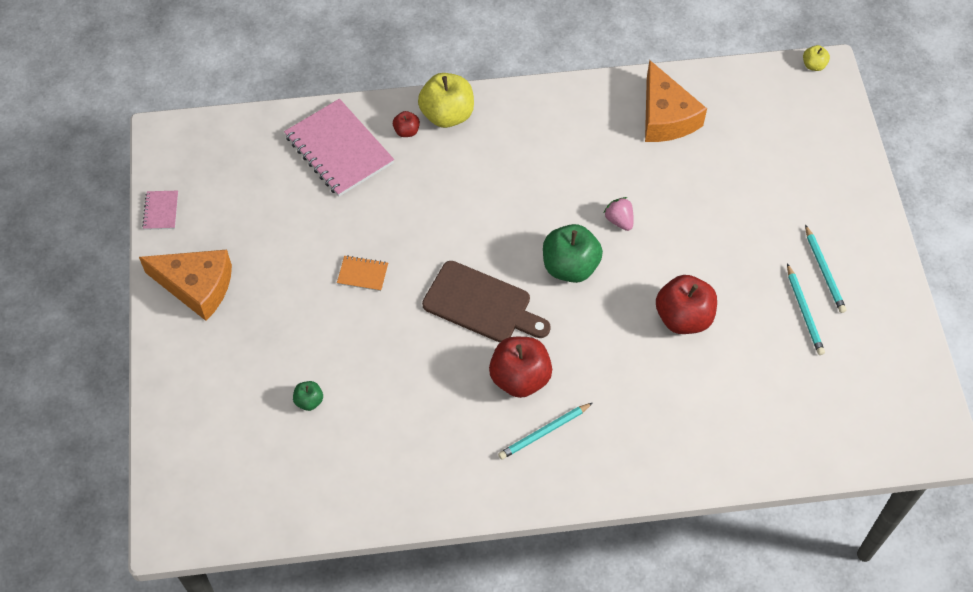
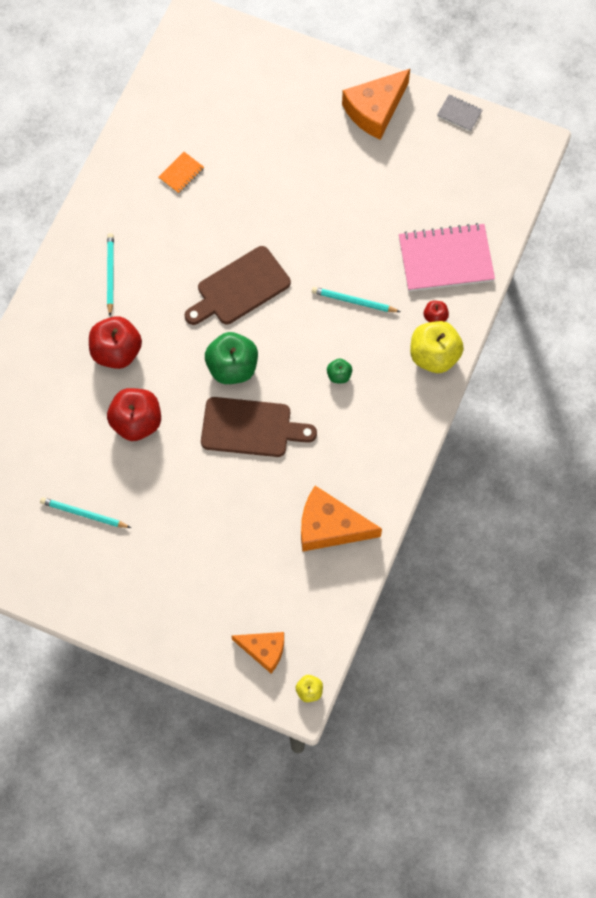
camera: 120 degrees right, 10 degrees up
(161, 211) = (459, 114): pink notebook -> grey notebook
(309, 401) = (233, 140): green apple -> green apple (339, 375)
(363, 274) = (317, 221): orange notebook -> orange notebook (181, 173)
(520, 378) = (162, 281): red apple -> red apple (117, 352)
(619, 220) = (251, 428): pink strawberry -> brown cutting board
(808, 111) = (264, 650): none -> orange cheese
(824, 271) = (107, 554): turquoise pencil -> turquoise pencil (354, 301)

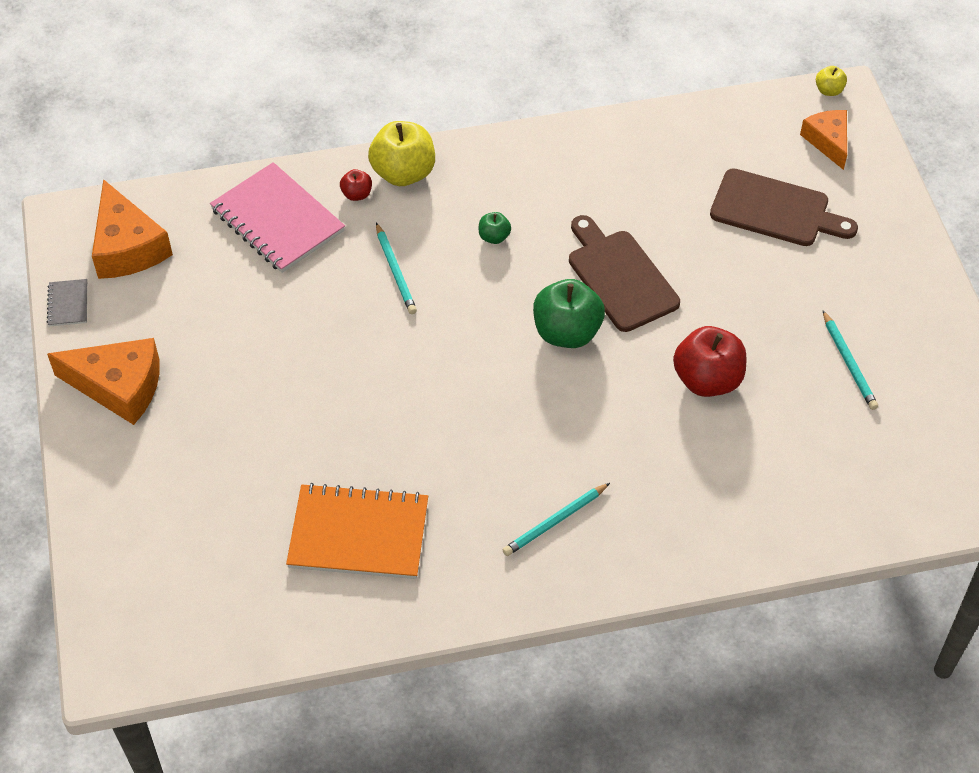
camera: 125 degrees left, 15 degrees down
(117, 352) = (645, 451): red apple -> none
(181, 173) = (358, 534): orange notebook -> orange notebook, size x2.21
(239, 288) = (465, 382): brown cutting board -> brown cutting board (775, 210)
(330, 527) = (662, 158): orange cheese -> orange cheese (128, 247)

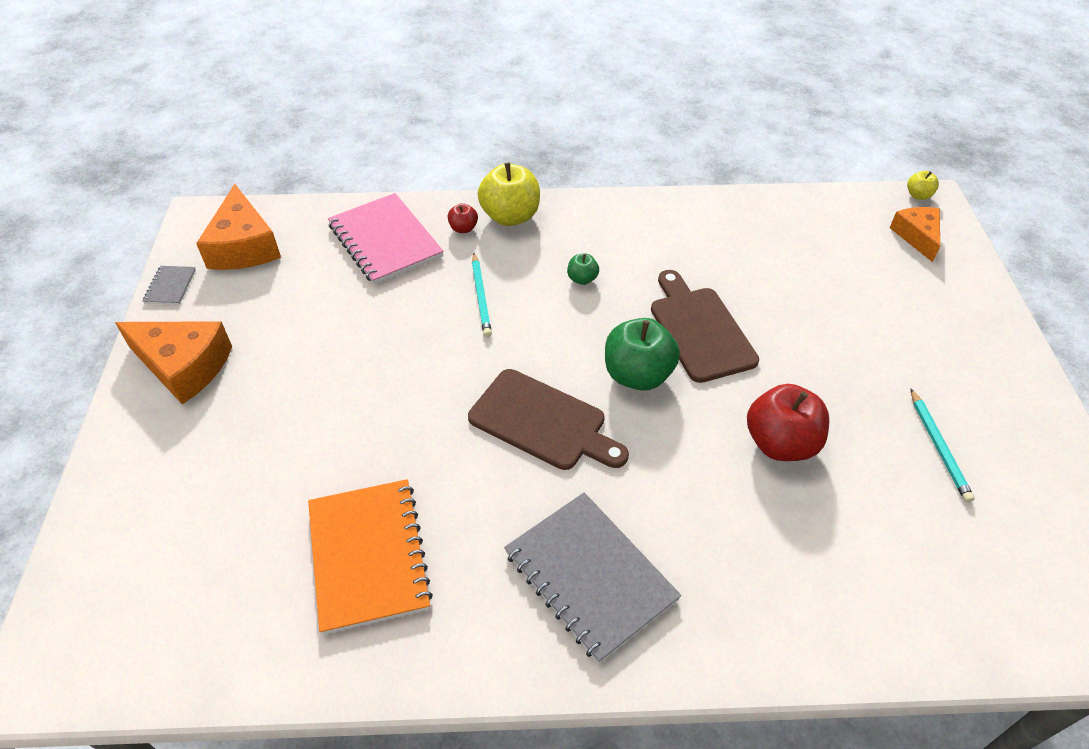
camera: 10 degrees right, 5 degrees down
(358, 534) = (369, 556): orange notebook -> orange notebook turned 60 degrees clockwise
(555, 521) = (590, 576): turquoise pencil -> grey notebook
(775, 210) = (863, 289): brown cutting board -> brown cutting board (543, 422)

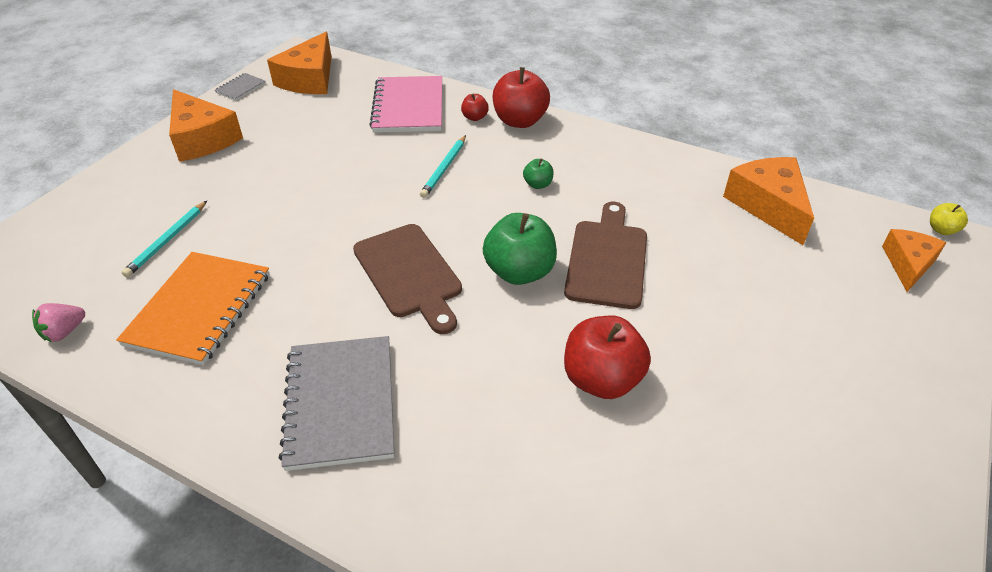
camera: 30 degrees right, 5 degrees down
(242, 654) = (64, 332): none -> pink strawberry
(510, 216) = (520, 121): yellow apple -> red apple
(784, 223) = (768, 206): none -> orange cheese
(938, 447) = (766, 456): turquoise pencil -> turquoise pencil (167, 240)

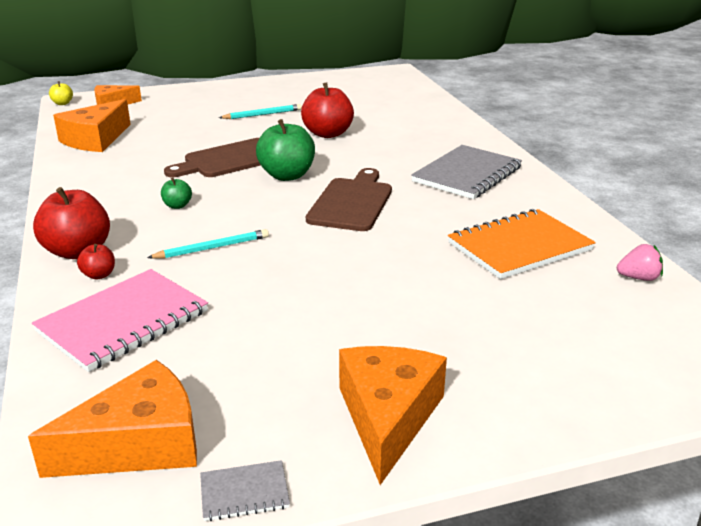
camera: 135 degrees left, 15 degrees down
(167, 240) = (515, 308): turquoise pencil -> turquoise pencil (262, 114)

